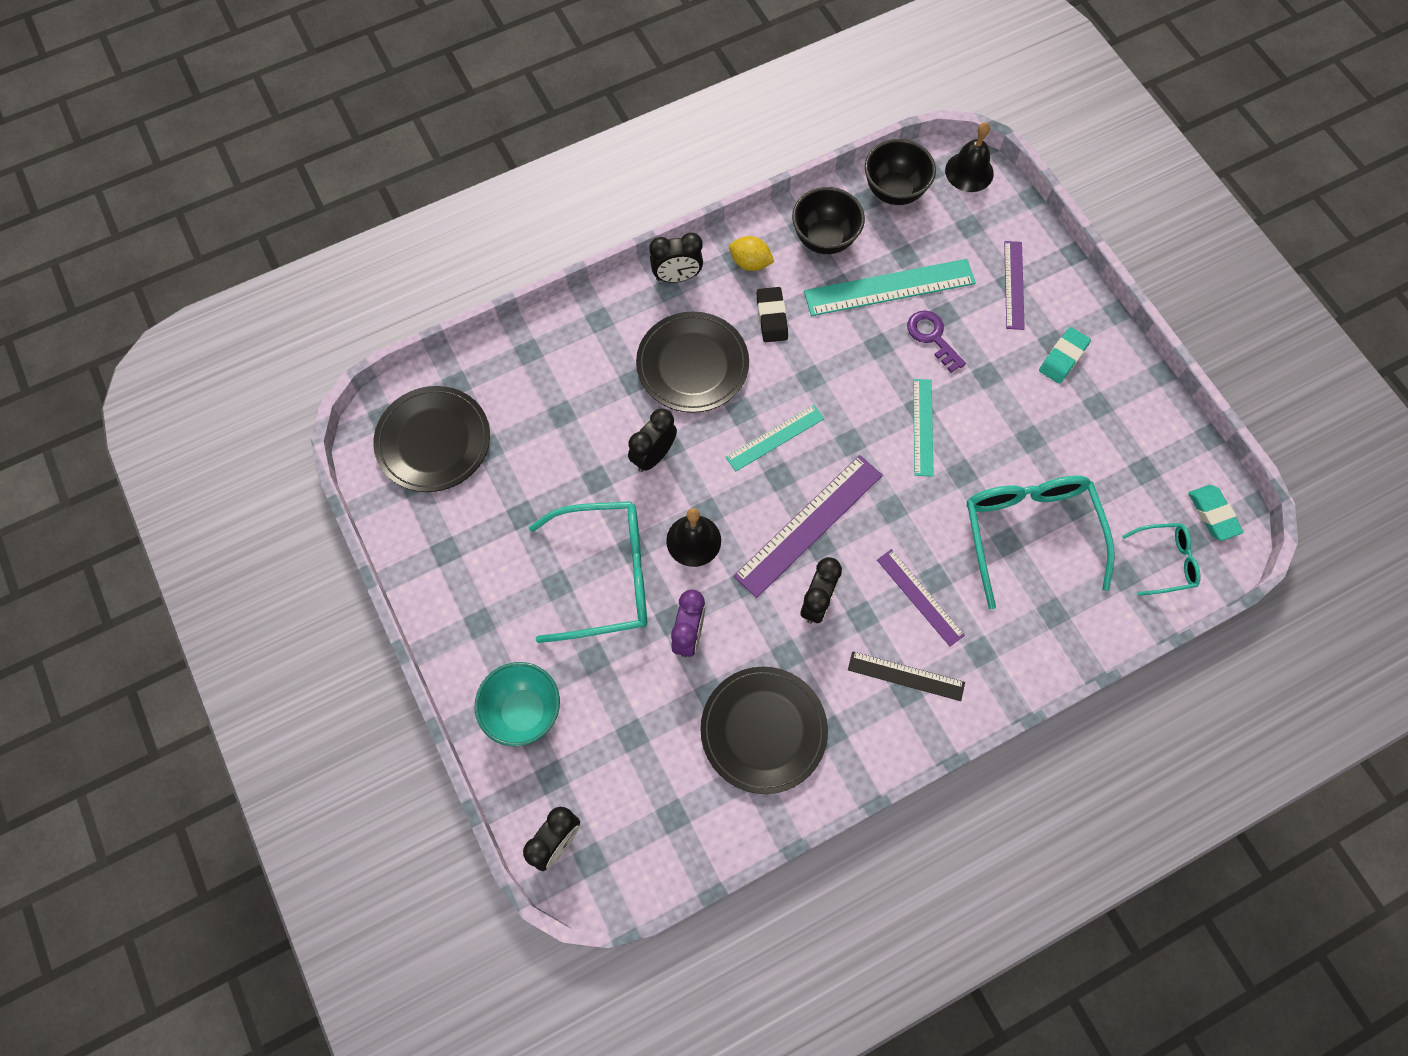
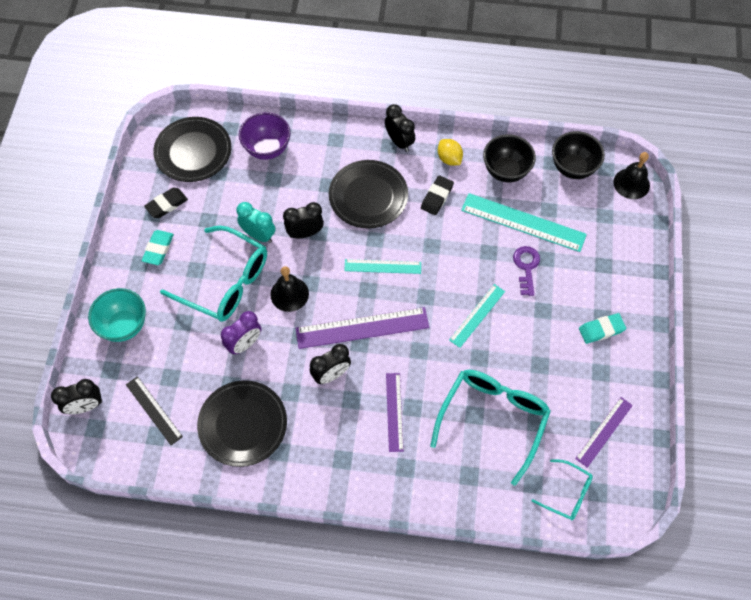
camera: 35 degrees right, 5 degrees down
(454, 528) = (166, 204): none -> black eraser
(524, 381) = (267, 149): none -> purple bowl
(600, 493) = (259, 235): none -> turquoise clock
(677, 277) = (399, 142): black clock -> black clock turned 150 degrees counterclockwise
(906, 676) = (349, 450): black ruler -> black ruler (154, 410)
(1013, 285) = (605, 267): purple ruler -> purple ruler (604, 431)
(1213, 514) = (623, 486): turquoise eraser -> turquoise eraser (158, 249)

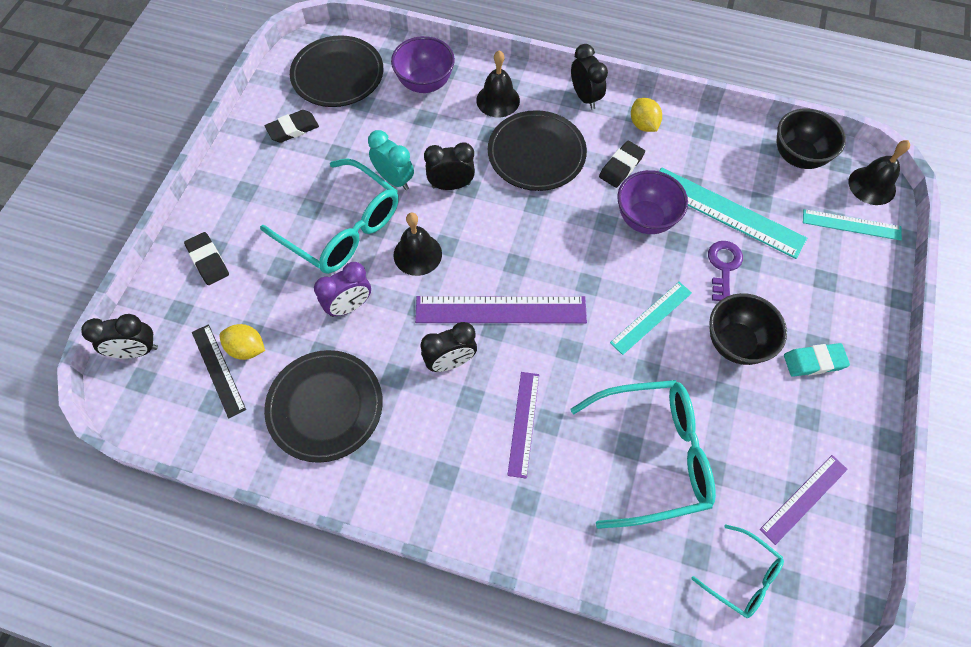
camera: 10 degrees right, 0 degrees up
(124, 325) = (208, 261): turquoise bowl -> black eraser
(158, 249) = (271, 178): turquoise eraser -> none
(172, 390) = (247, 348): none -> yellow lemon
(329, 154) = (498, 100): none -> black bell
(382, 266) = (540, 238): turquoise ruler -> turquoise ruler (851, 224)
(462, 238) = (645, 219): none -> purple bowl
(493, 419) = (653, 455): turquoise glasses -> turquoise glasses turned 45 degrees clockwise
(506, 171) = (712, 148): black bowl -> black bowl (735, 343)

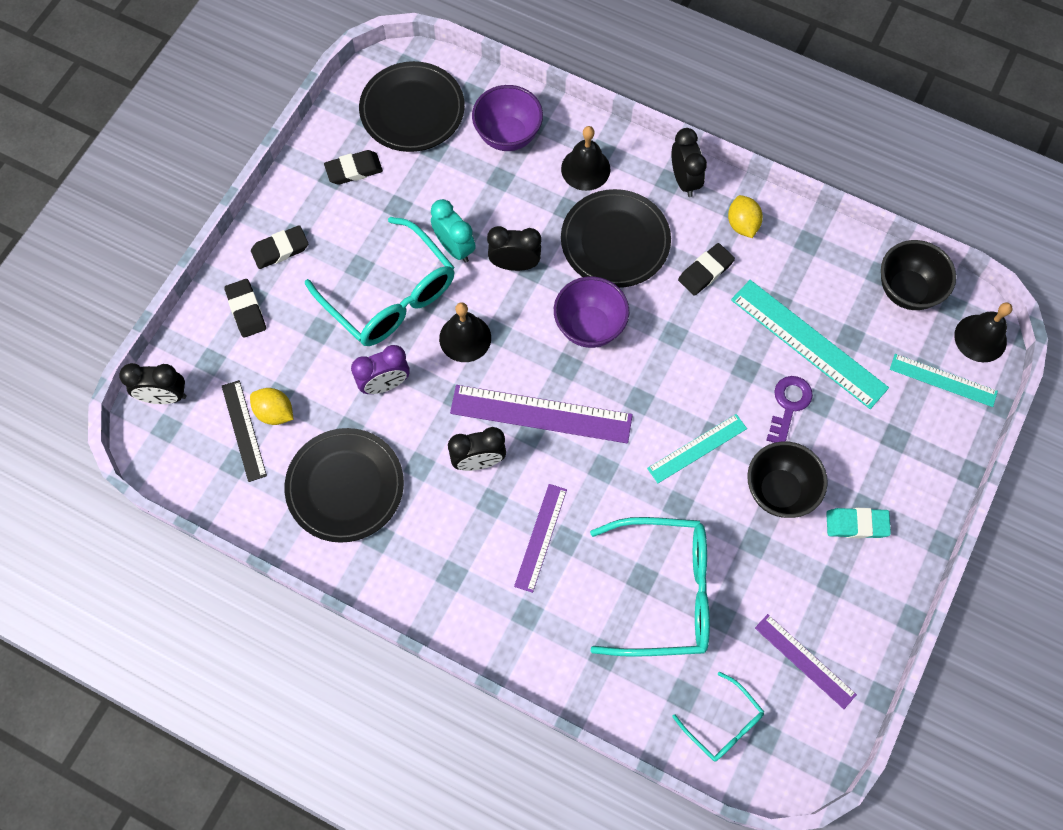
camera: 10 degrees right, 5 degrees up
(234, 204) = (280, 249): none -> black eraser
(645, 219) = (717, 337): purple bowl -> purple bowl (589, 327)
(803, 498) = (805, 661): purple ruler -> purple ruler turned 75 degrees clockwise

